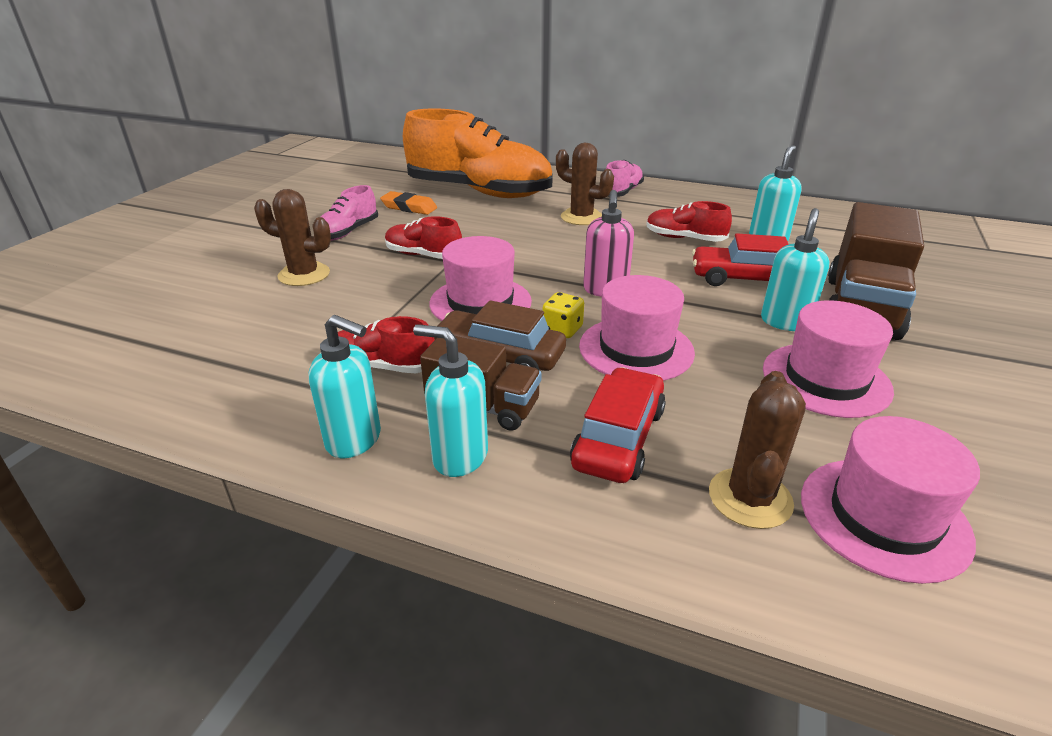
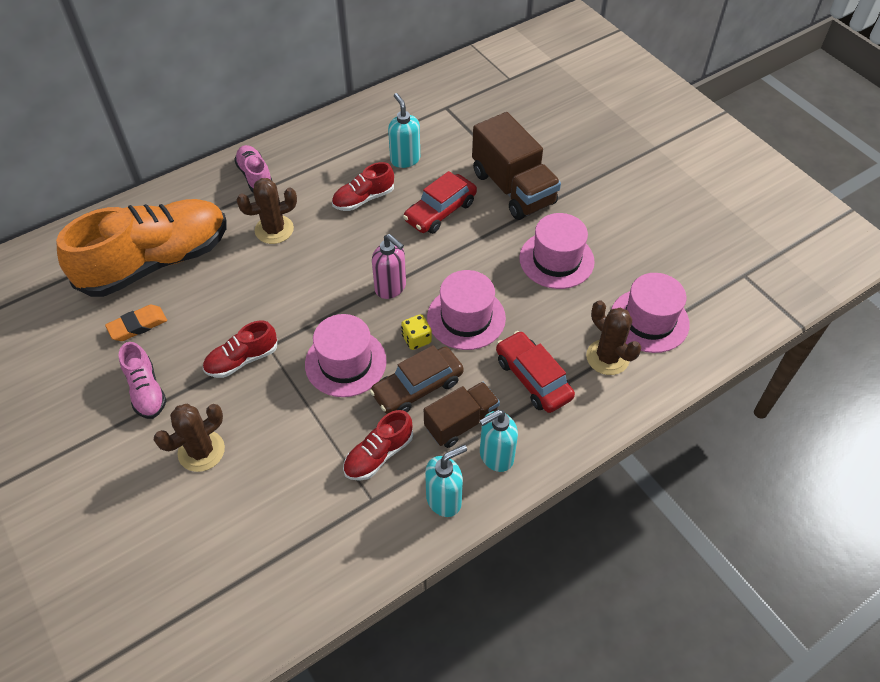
camera: 55 degrees left, 20 degrees up
(785, 322) = (497, 232): turquoise soap dispenser -> none

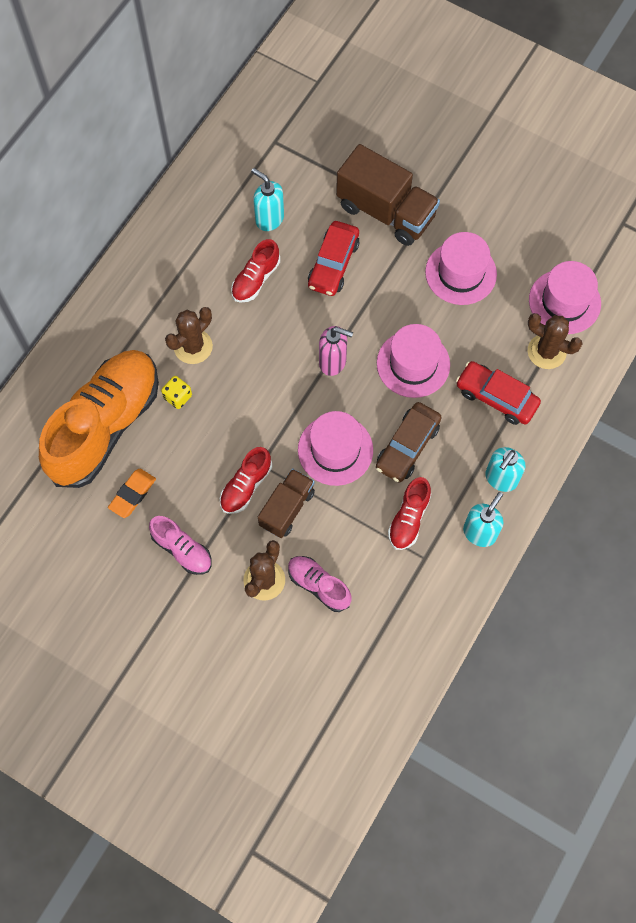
camera: 25 degrees left, 15 degrees up
(255, 176) = (138, 296): pink shoe -> pink shoe (319, 585)
(416, 339) = (382, 402): yellow dice -> yellow dice (178, 397)
(461, 423) = (459, 462): brown truck -> brown truck (287, 508)

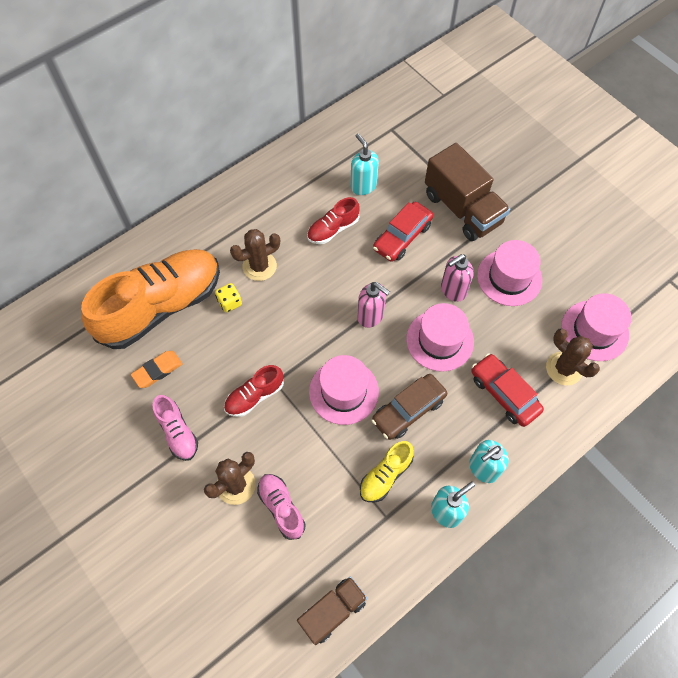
camera: 20 degrees right, 5 degrees down
(287, 508) = (281, 428): brown truck -> brown truck (332, 611)
(407, 306) = (453, 290): none -> pink soap dispenser
(409, 518) = (385, 475): red shoe -> yellow shoe

